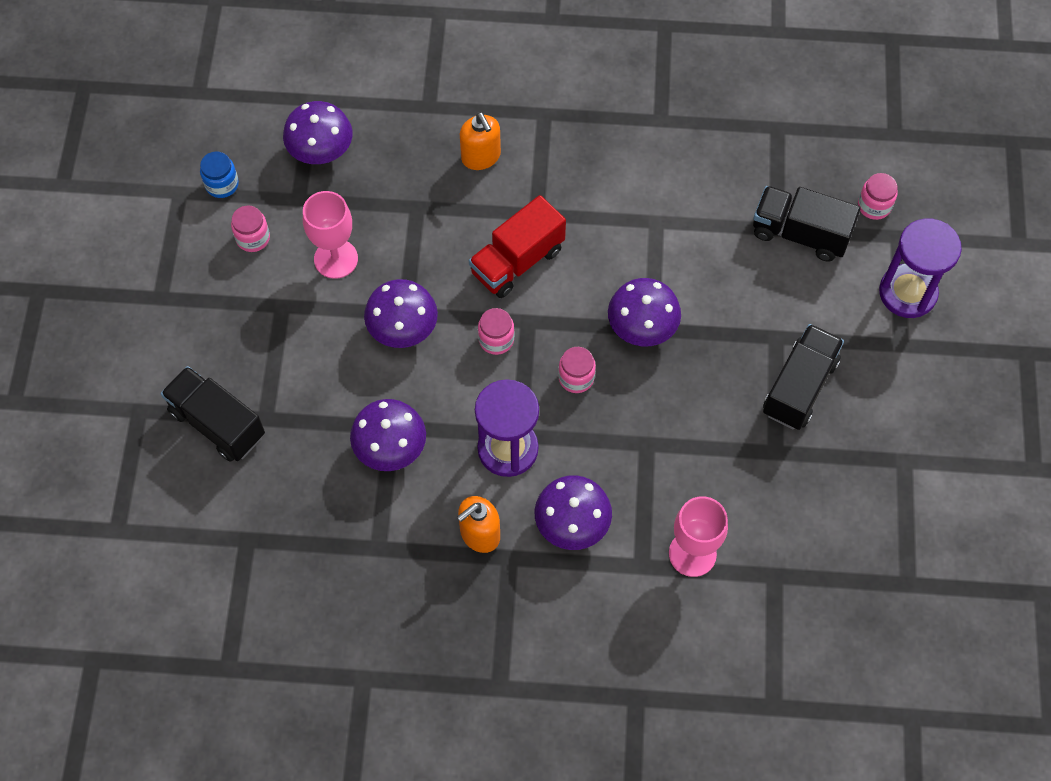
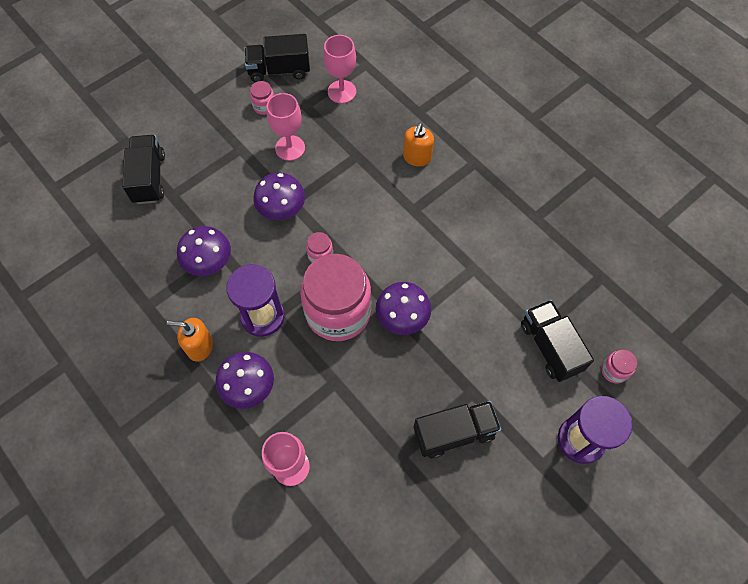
camera: 45 degrees right, 0 degrees up
(222, 184) = (279, 70): blue jar -> black truck
(321, 151) = (342, 92): purple mushroom -> pink goblet
(517, 261) = (376, 225): red truck -> none
(576, 378) = (338, 312): pink jar -> pink jar, size x2.48

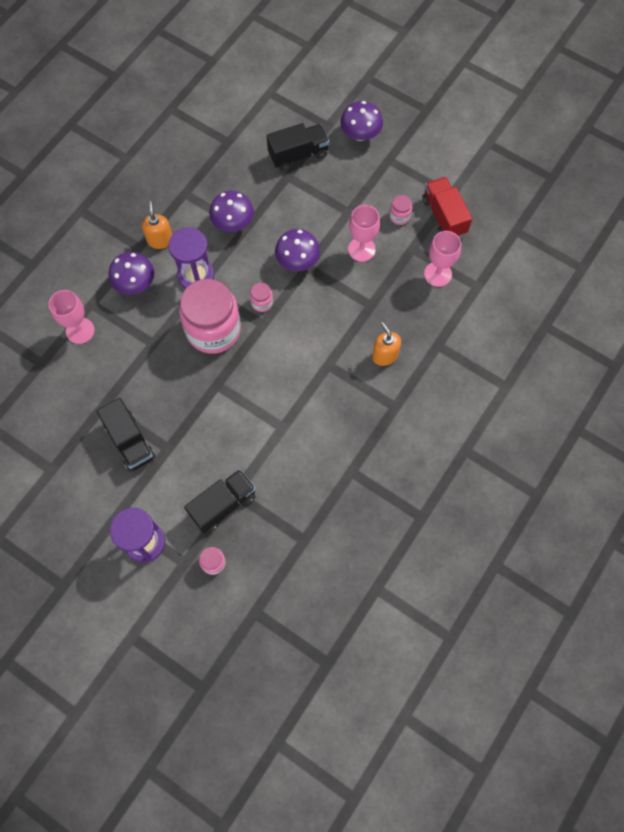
camera: 75 degrees right, 5 degrees up
(279, 70) = (444, 216): black truck -> red truck
(402, 318) = (220, 380): purple mushroom -> purple mushroom (360, 134)
(417, 157) = (384, 355): orange soap dispenser -> orange soap dispenser turned 60 degrees clockwise

